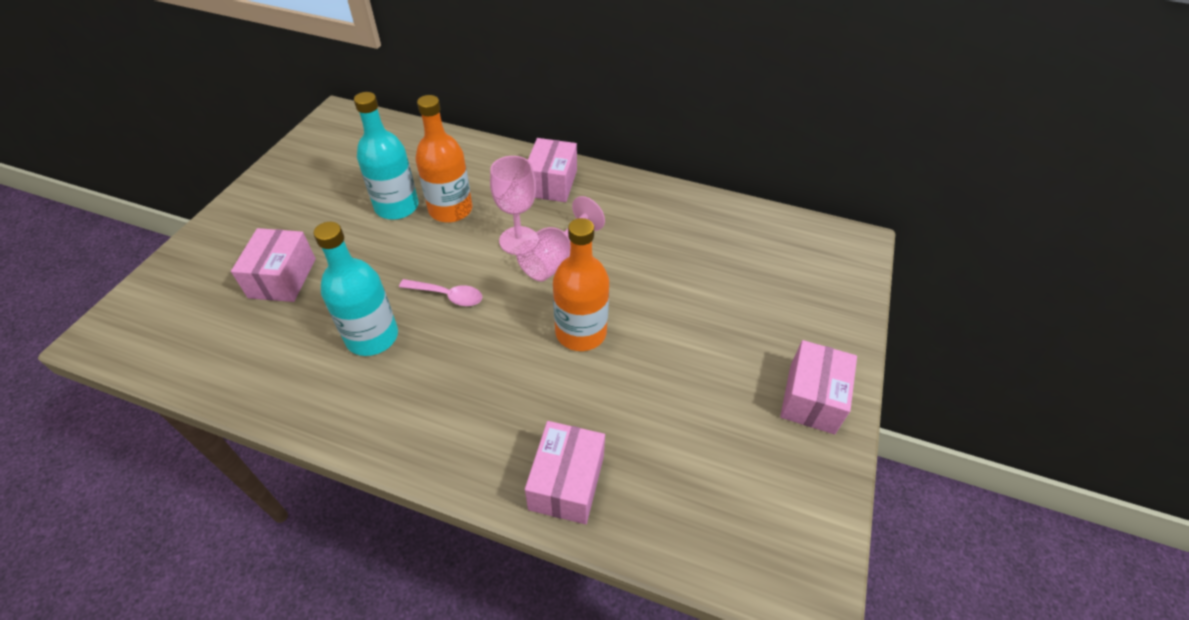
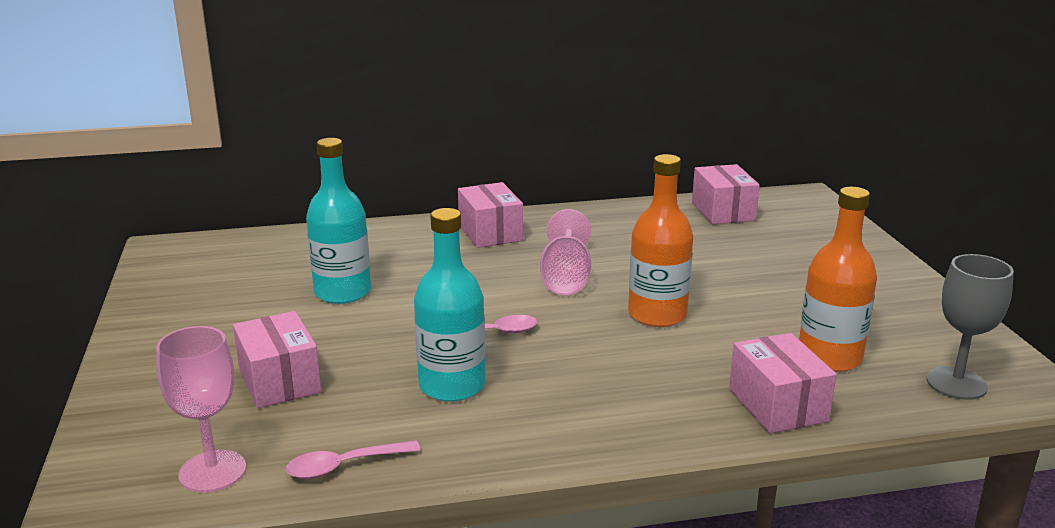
camera: 30 degrees left, 25 degrees down
(242, 379) = (344, 466): none -> pink spoon
(450, 209) = (408, 278): orange bottle -> orange bottle (829, 357)
(519, 240) = (512, 277): pink goblet -> pink goblet (212, 471)
(741, 543) = (956, 383): none -> grey goblet
(811, 398) = (894, 289): pink box -> pink box (723, 211)

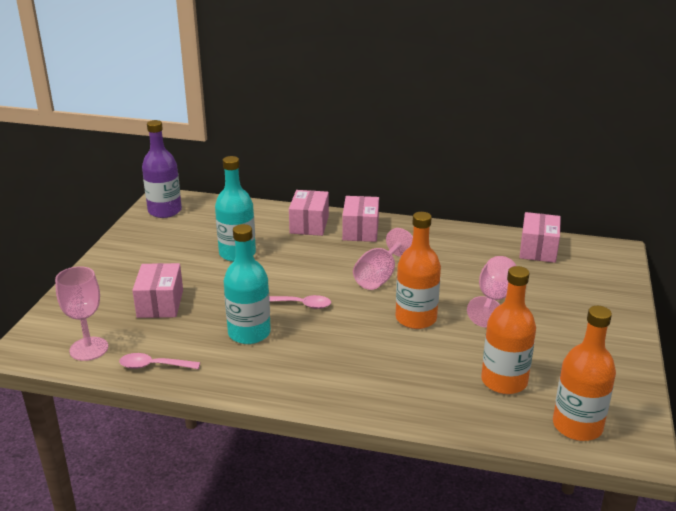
camera: 25 degrees right, 5 degrees up
(180, 262) = (165, 211): none -> purple bottle
(727, 273) = (494, 300): none -> pink goblet
(777, 405) = (435, 404): pink box -> pink box (309, 224)
(956, 383) = (577, 426): grey goblet -> orange bottle

